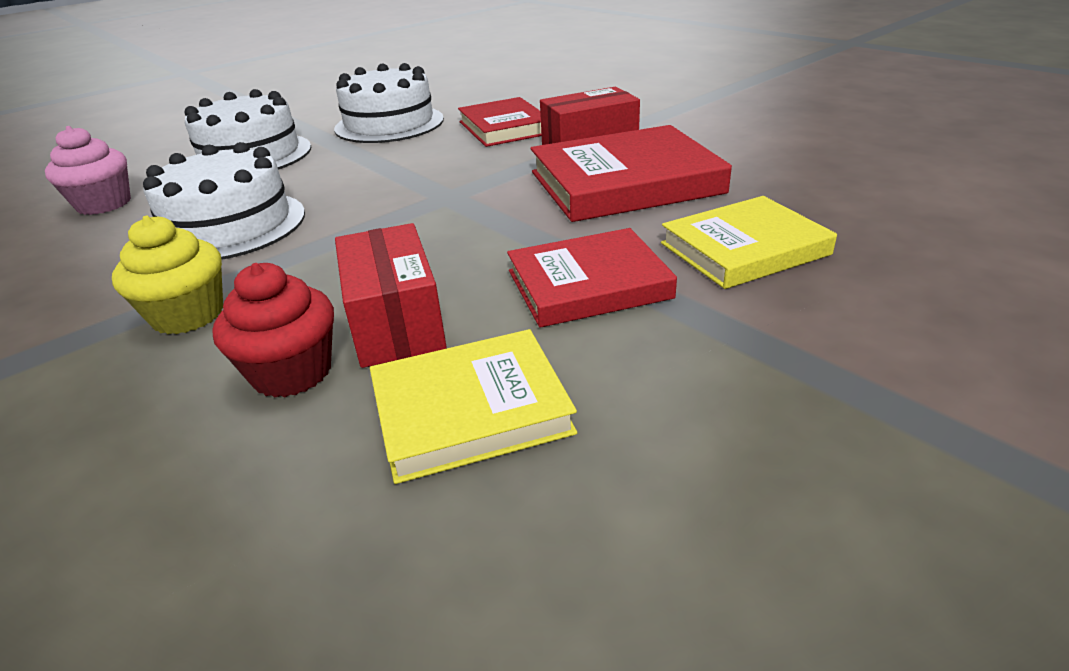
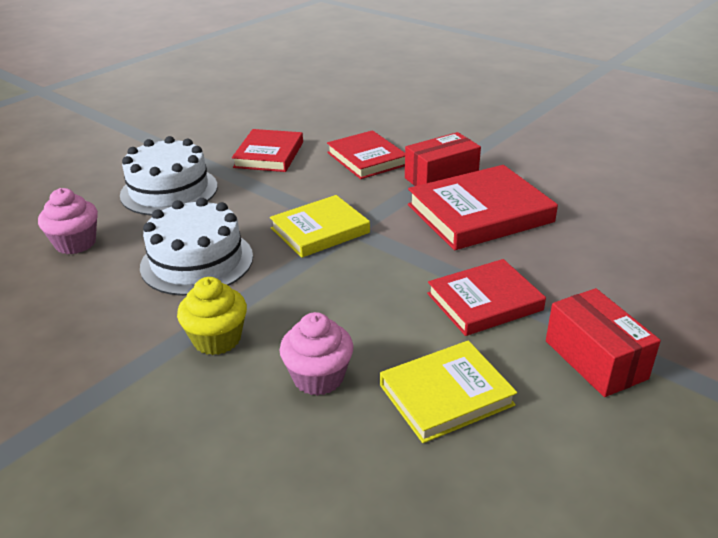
camera: 10 degrees left, 0 degrees up
(292, 372) = (318, 377): red cupcake -> pink cupcake
(389, 124) = (269, 155): white cake -> red book
(395, 322) = (368, 337): red box -> red box (595, 359)
(744, 249) = (577, 269): yellow book -> yellow book (320, 230)

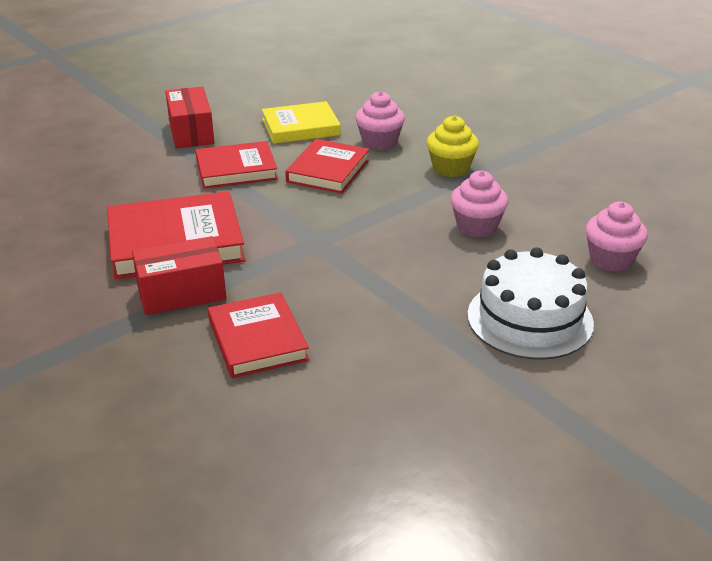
camera: 170 degrees left, 0 degrees up
(197, 261) = (477, 227): white cake -> pink cupcake
(269, 155) = (395, 368): red book -> red book (328, 171)
(320, 230) = (351, 243): yellow book -> none

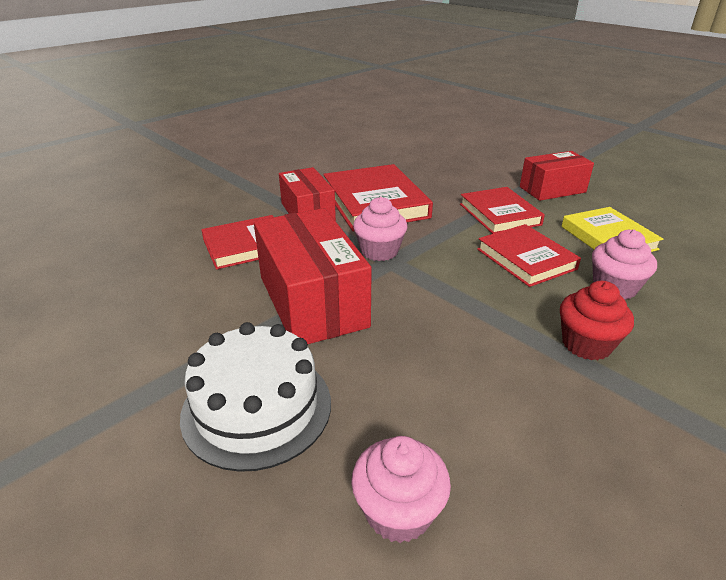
camera: 85 degrees right, 0 degrees up
(328, 171) = (526, 259): red book -> red book turned 45 degrees clockwise
(382, 291) = (312, 301): none -> red box
(451, 168) = (586, 344): yellow cupcake -> red cupcake
(477, 227) = (449, 366): pink cupcake -> pink cupcake (379, 251)

